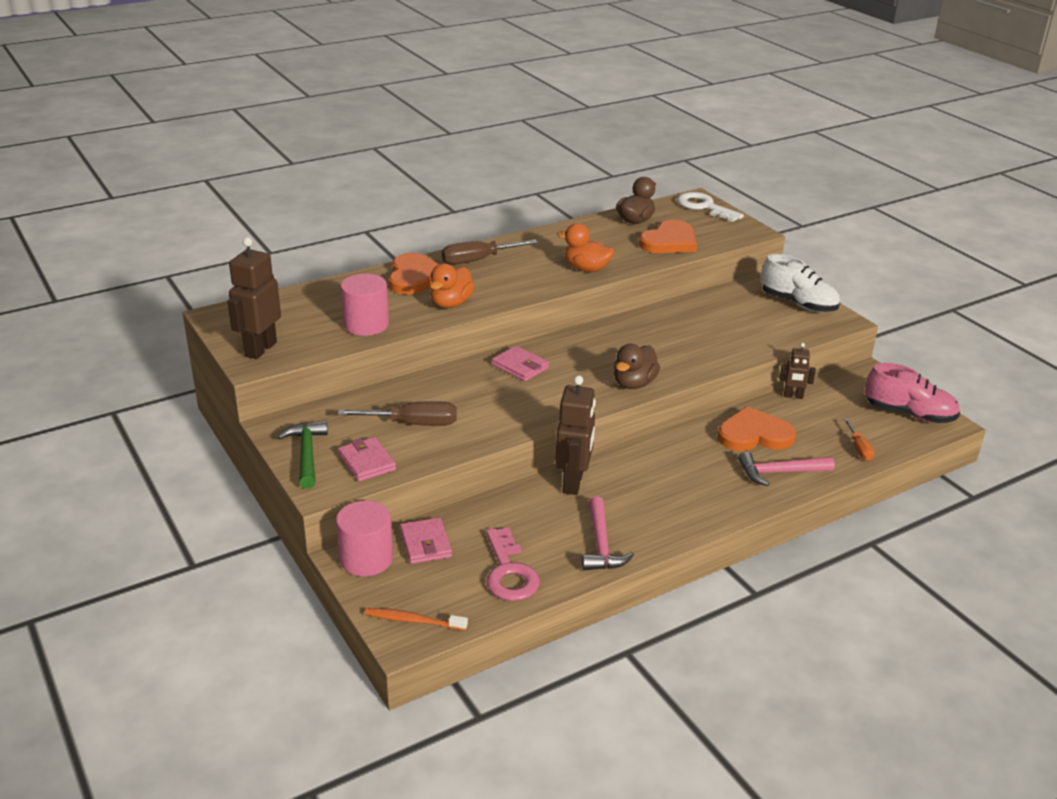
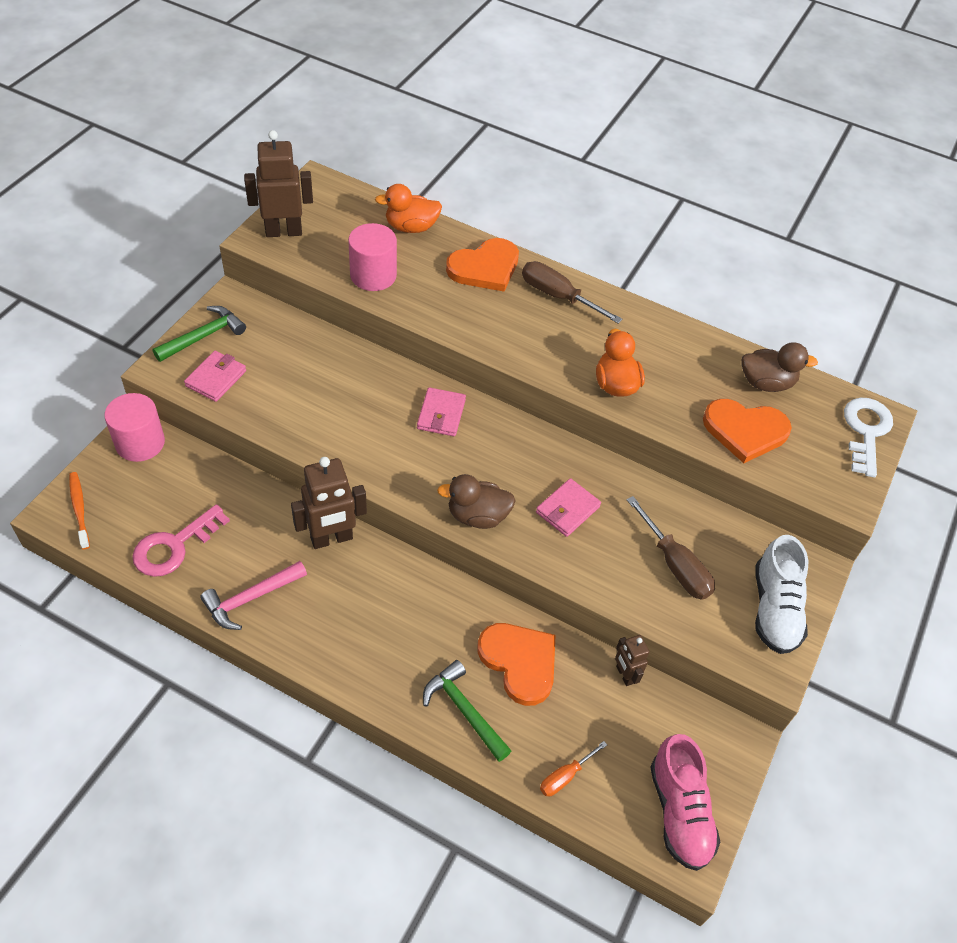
camera: 55 degrees right, 20 degrees up
(413, 424) = (292, 381): brown screwdriver -> brown screwdriver (675, 565)
(425, 544) = (180, 472): pink wallet -> pink wallet (567, 509)
(451, 303) = (456, 314): orange duck -> orange duck (411, 227)
(779, 473) = (464, 710): pink hammer -> green hammer

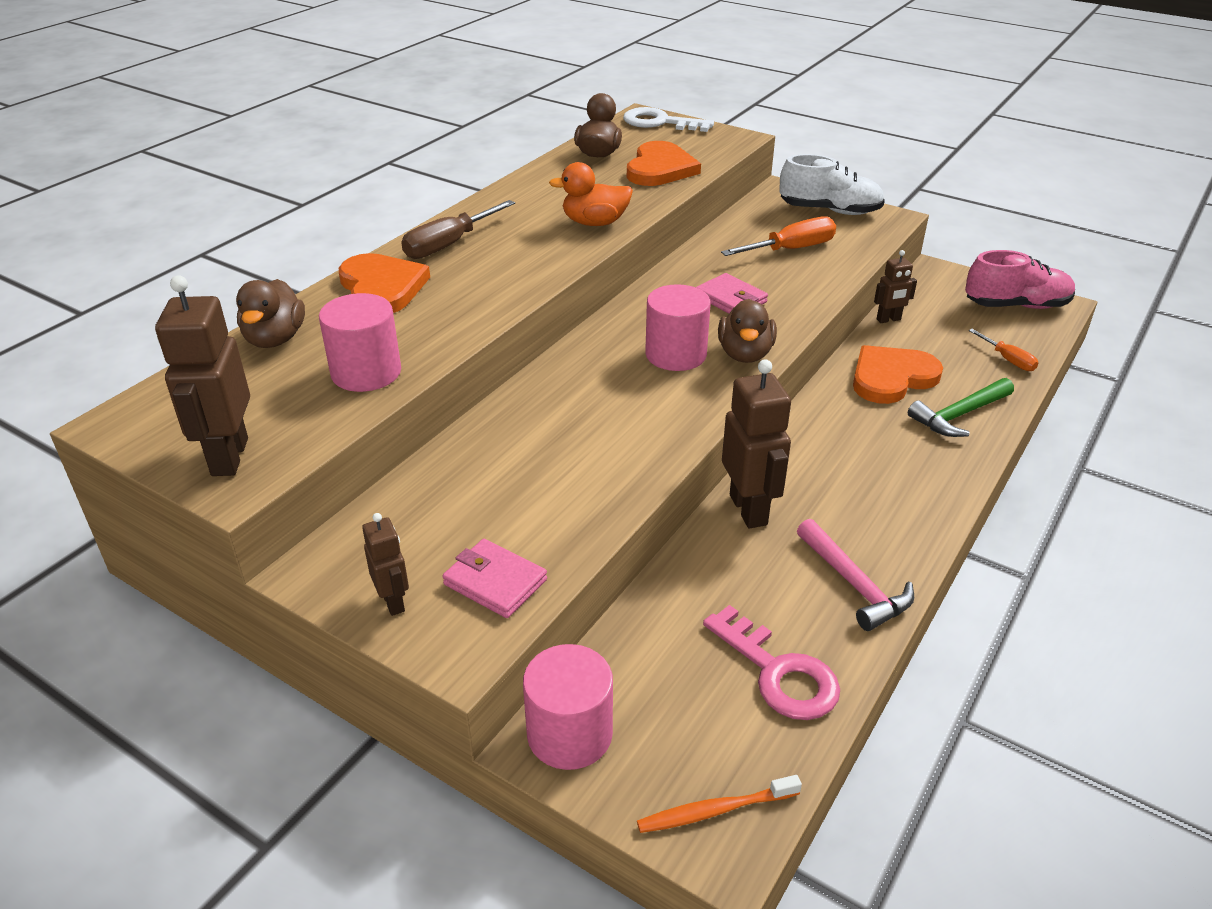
camera: 80 degrees left, 15 degrees down
(203, 336) = (393, 602): green hammer -> brown robot
(411, 227) = (275, 339): orange duck -> brown duck
(441, 414) = (590, 372): pink wallet -> none
(472, 468) = (676, 354): none -> pink cylinder
(675, 565) = (791, 249): brown screwdriver -> orange screwdriver

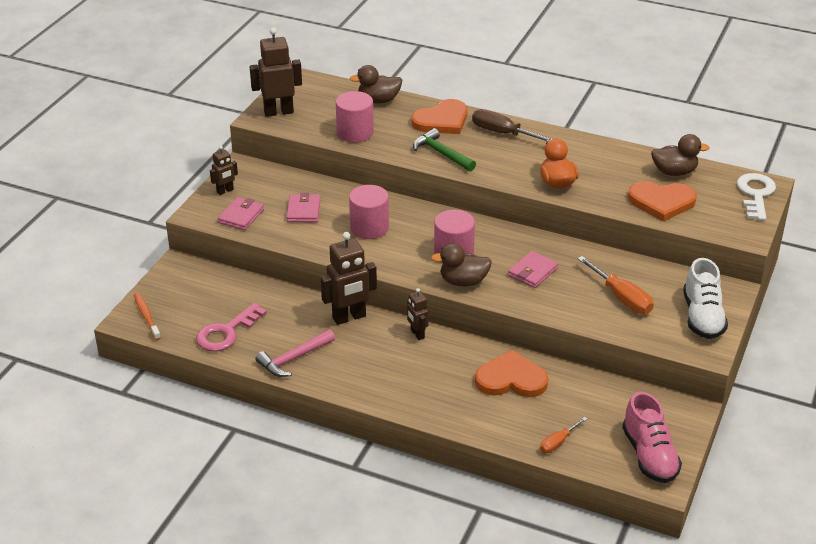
camera: 80 degrees right, 0 degrees up
(508, 496) = (303, 211): none -> pink wallet
(569, 734) = (184, 272): pink cylinder -> pink cylinder (369, 228)
(888, 320) = (594, 379): brown robot -> brown robot (417, 334)
(891, 377) = (511, 379): orange heart -> orange heart turned 45 degrees counterclockwise
(959, 415) = (473, 411): green hammer -> green hammer (441, 153)

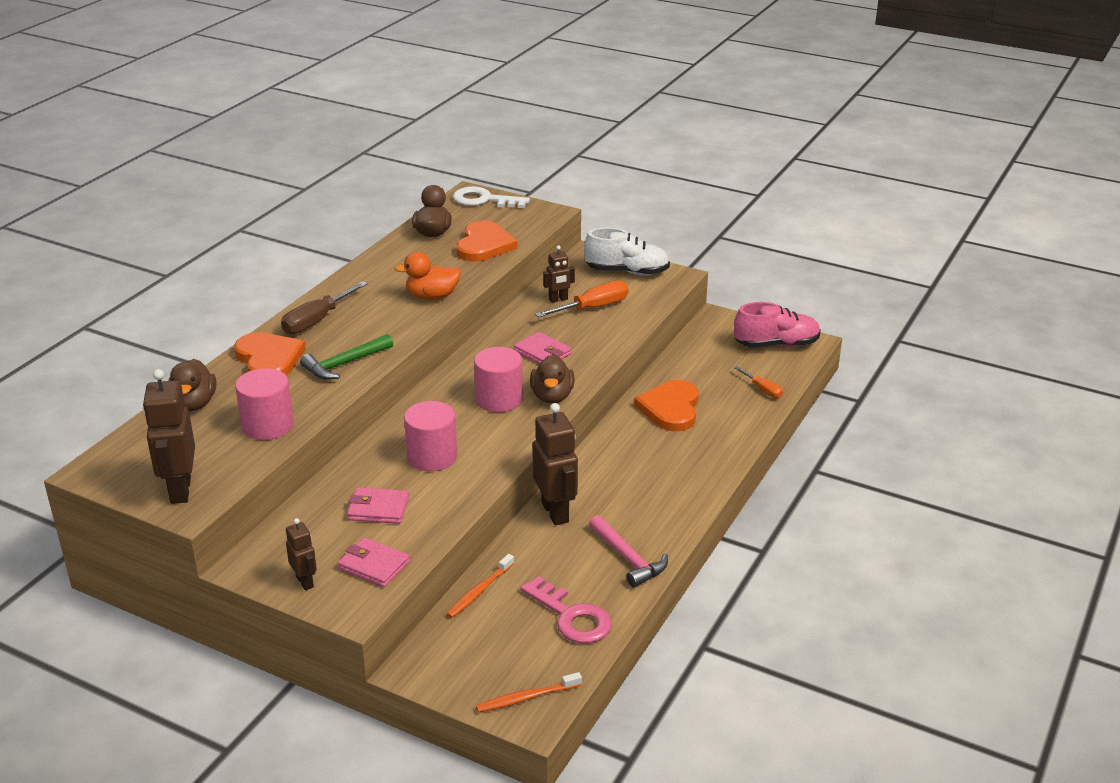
camera: 85 degrees left, 5 degrees down
(255, 287) = (479, 591): none -> orange toothbrush
(417, 334) = (592, 464): brown robot -> brown robot (558, 299)

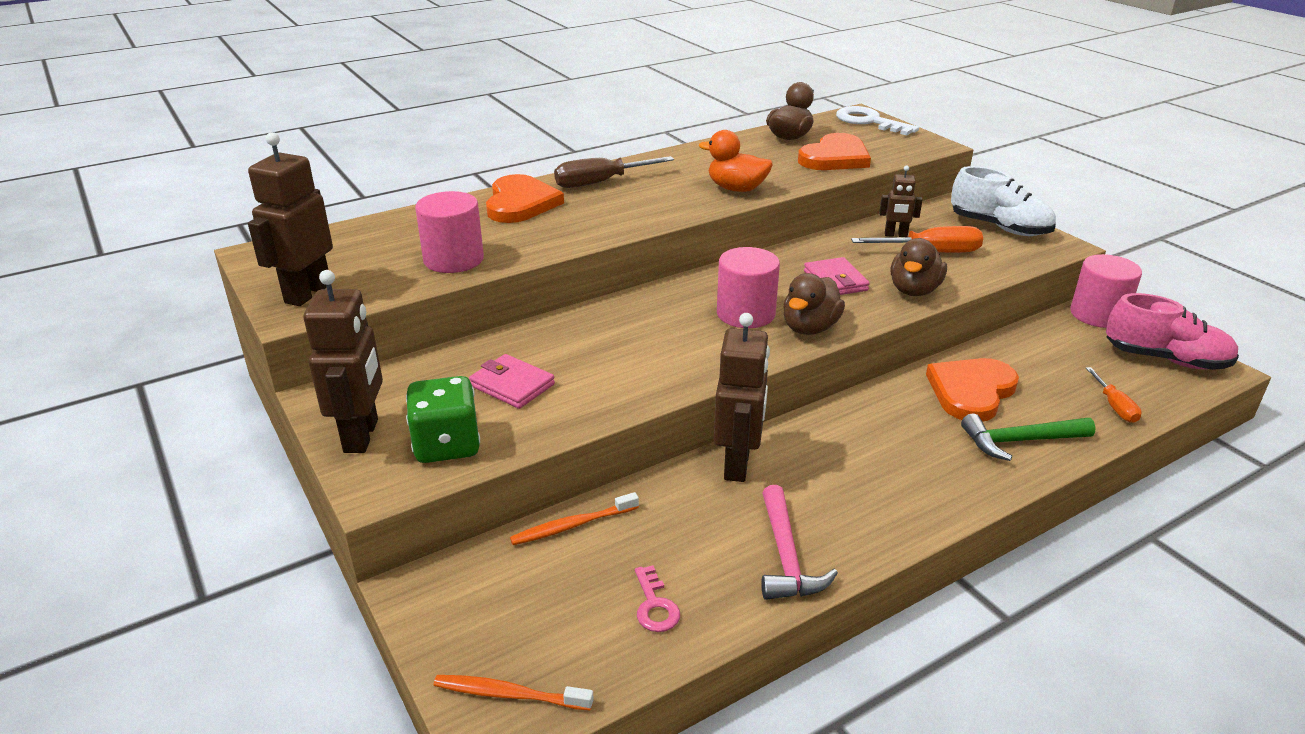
camera: 30 degrees right, 0 degrees up
(194, 404) = (411, 222): brown duck -> brown duck (914, 290)
(305, 582) = (362, 436): brown robot -> brown robot, size x1.82
(344, 364) = (587, 225): green hammer -> green hammer (1020, 441)
(374, 565) = (447, 445): pink wallet -> green dice
(432, 457) = (619, 350): pink cylinder -> pink cylinder (1098, 314)
(571, 617) = (655, 605): pink key -> pink key, size x0.55

